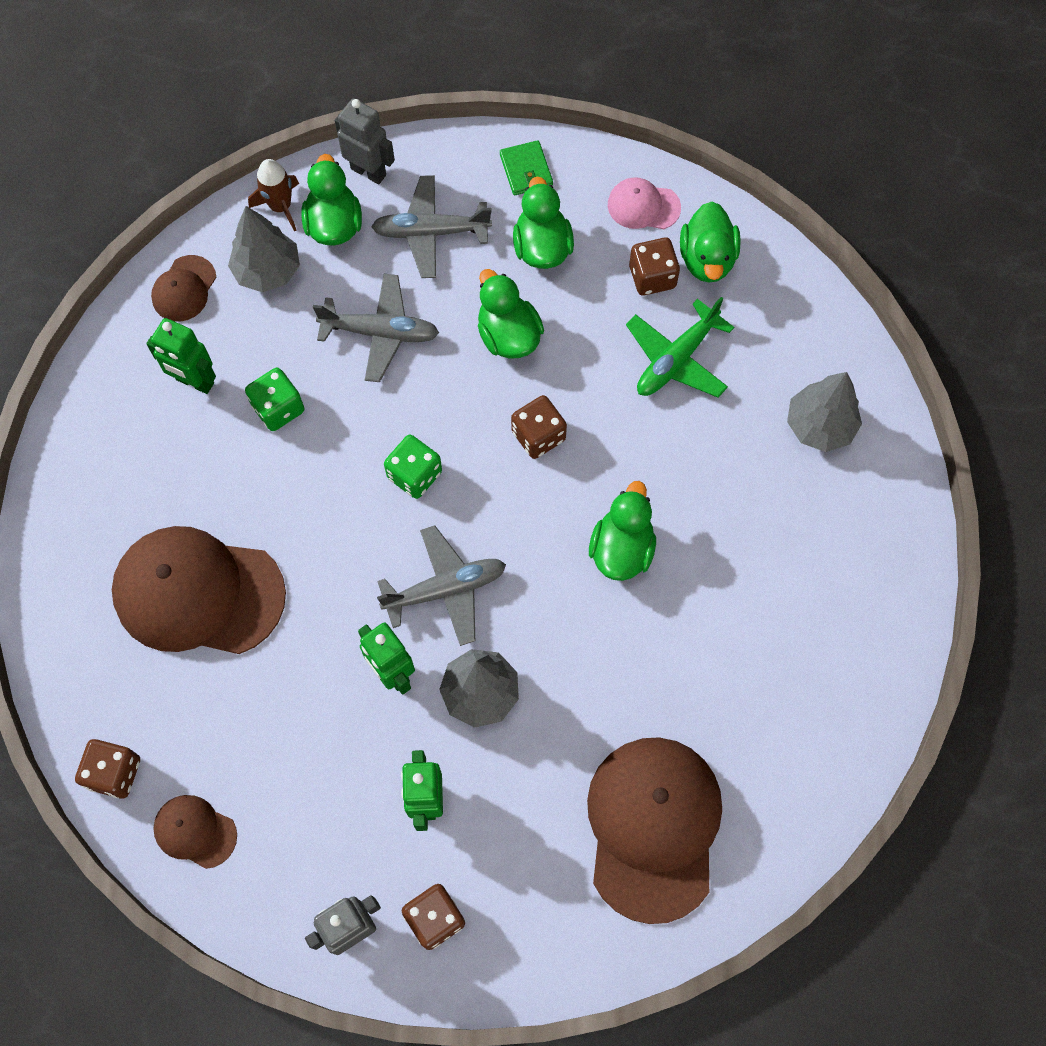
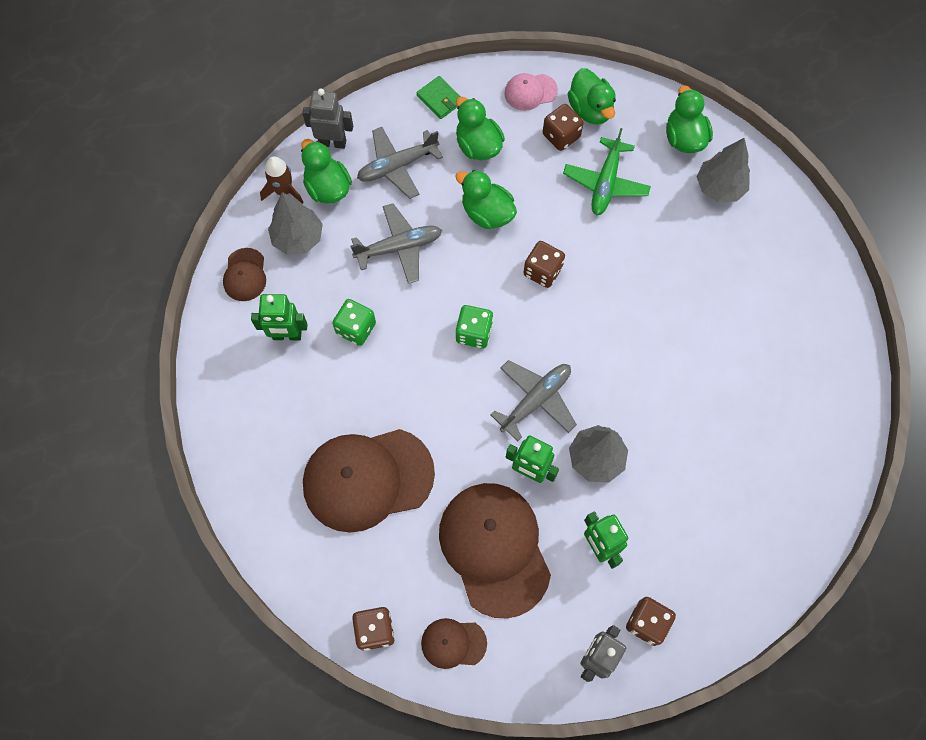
camera: 25 degrees left, 0 degrees up
(621, 549) = (637, 322): green duck -> green duck (684, 138)
(653, 827) = (755, 494): brown cap -> brown cap (494, 548)

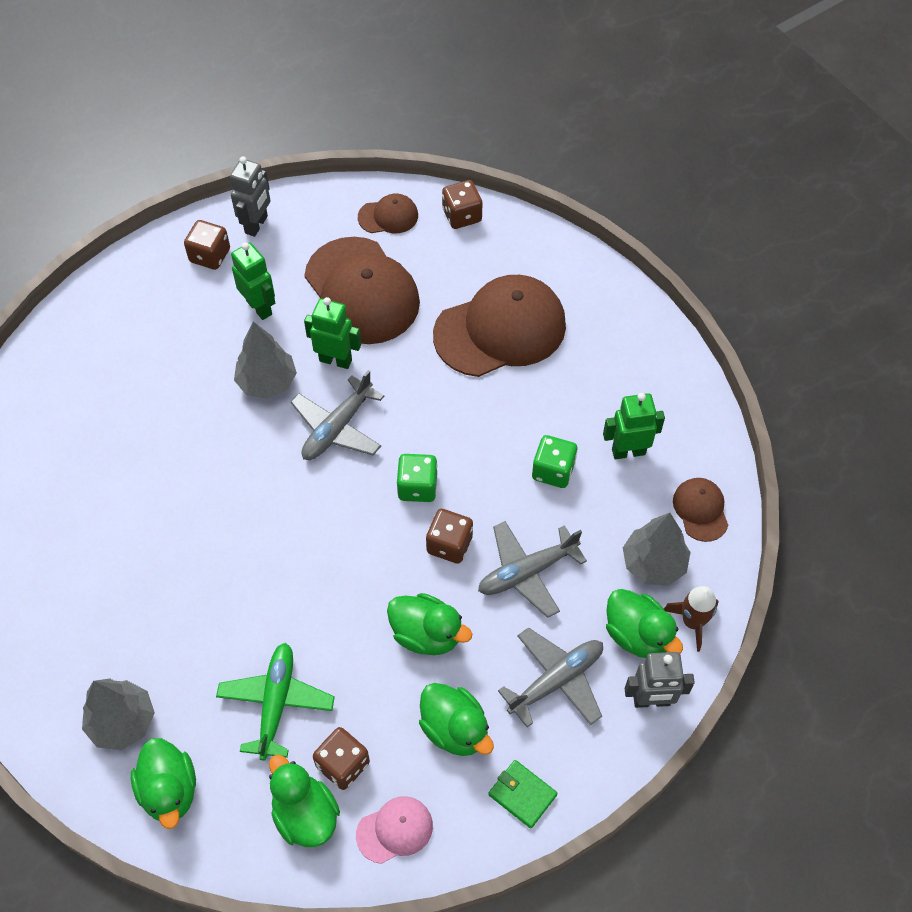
camera: 170 degrees right, 10 degrees down
(542, 271) = (346, 571): brown dice -> brown dice (449, 544)

